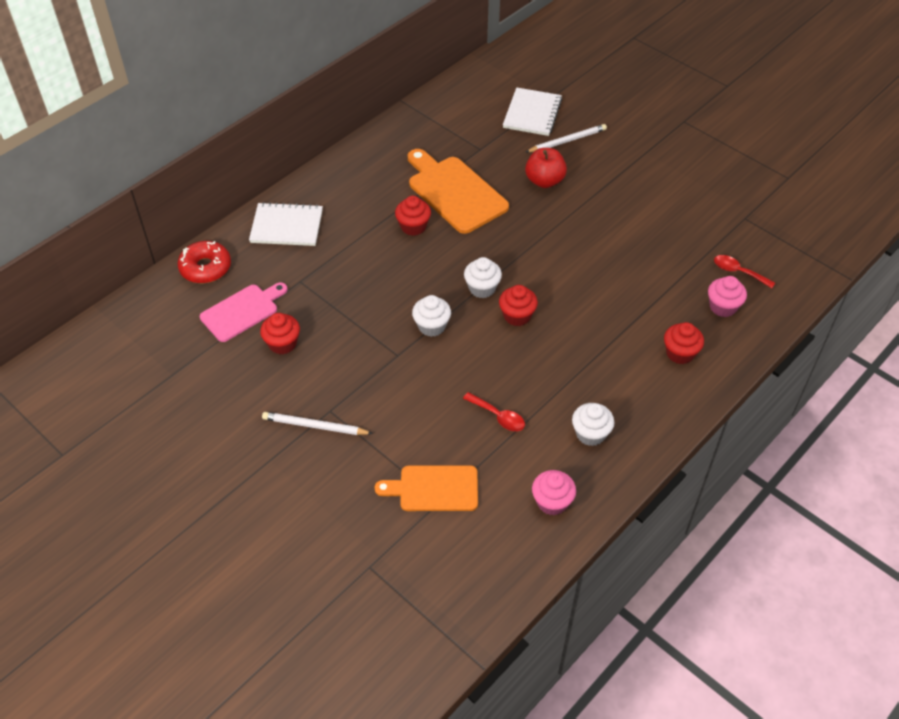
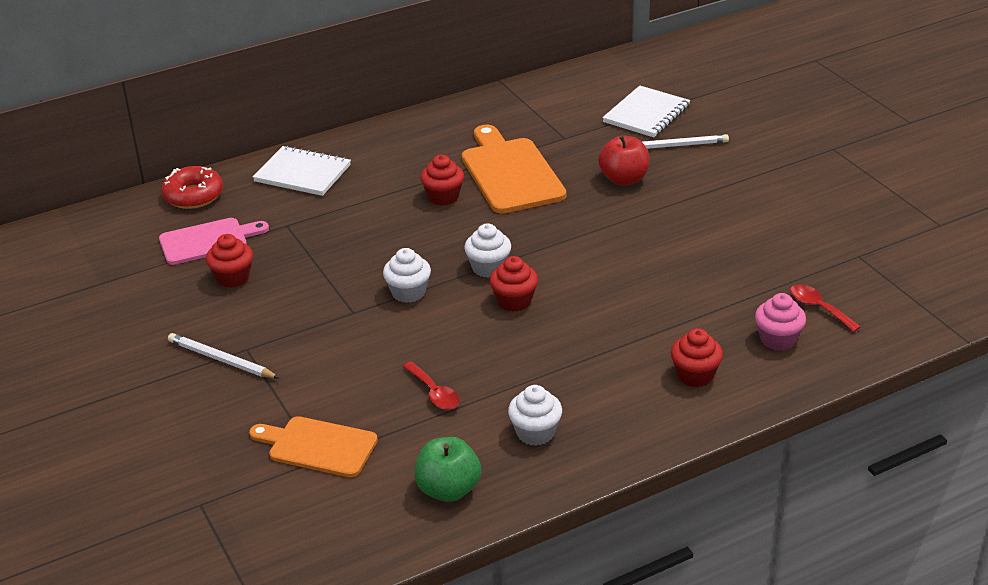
camera: 20 degrees right, 15 degrees down
(552, 502) = (448, 490): pink cupcake -> green apple

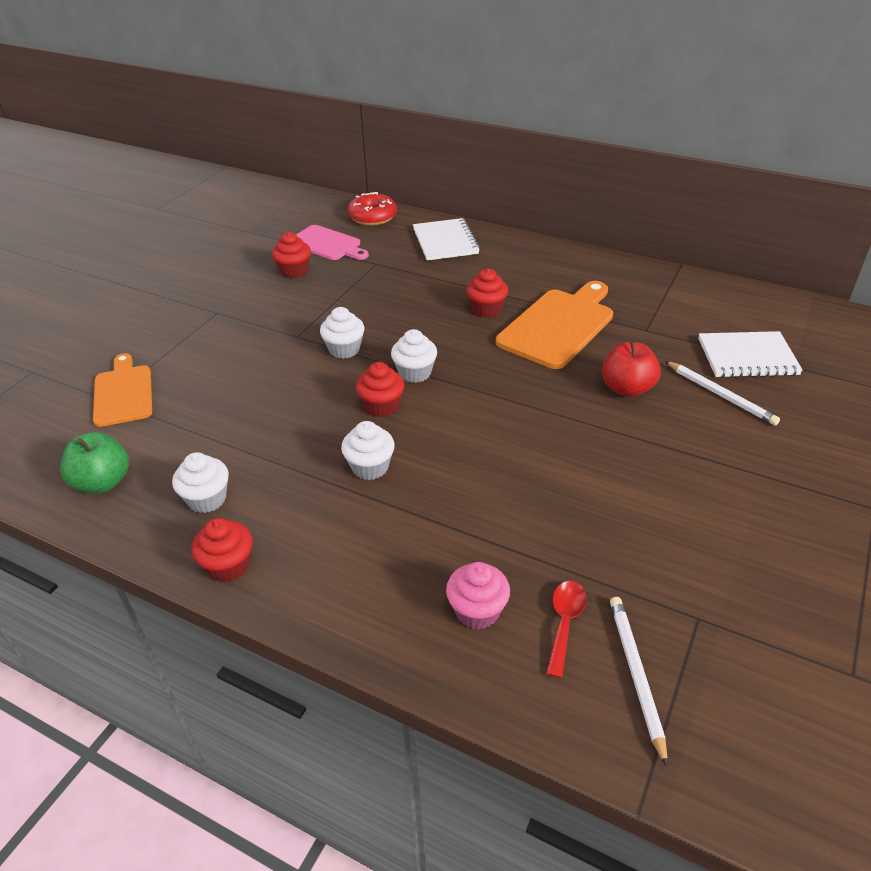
camera: 55 degrees right, 5 degrees up
(221, 360) = (197, 308): white pencil -> white pencil (635, 675)
(434, 393) = (224, 419): red spoon -> none
(584, 334) = (370, 467): none -> white cupcake
(695, 375) = (365, 570): red cupcake -> red cupcake (228, 566)

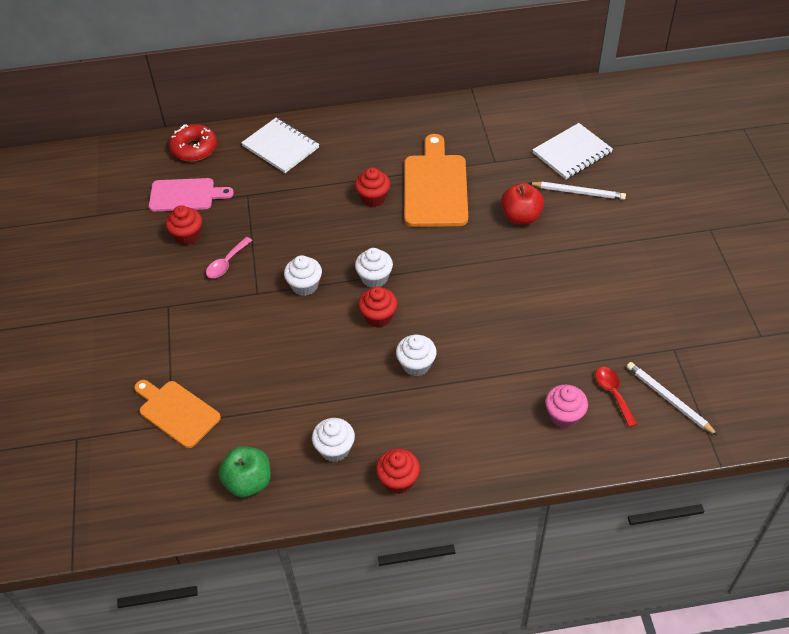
camera: 35 degrees left, 10 degrees up
(300, 303) = (226, 263): none -> pink spoon

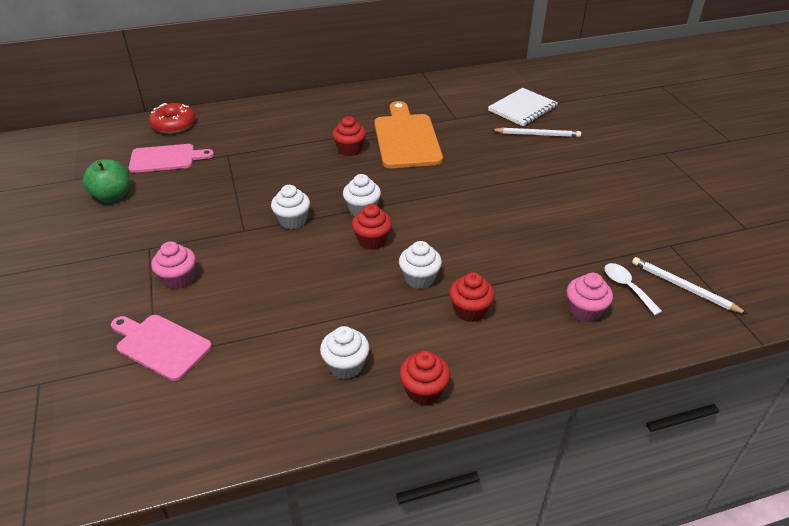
camera: 10 degrees left, 10 degrees down
(176, 412) = (160, 345): orange cutting board -> pink cutting board
(187, 235) = (169, 189): red cupcake -> red cupcake (469, 311)
(194, 344) = (178, 279): none -> pink cupcake
(226, 263) = (210, 208): pink spoon -> none
(248, 482) = (249, 410): green apple -> green apple (112, 196)
(281, 147) = (257, 119): white notebook -> none
(521, 217) = (491, 155): red apple -> none
(613, 393) = (627, 287): red spoon -> white spoon

